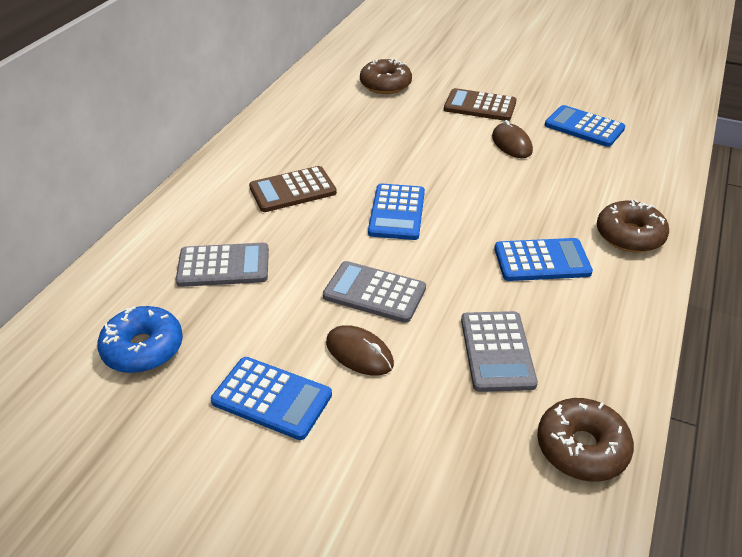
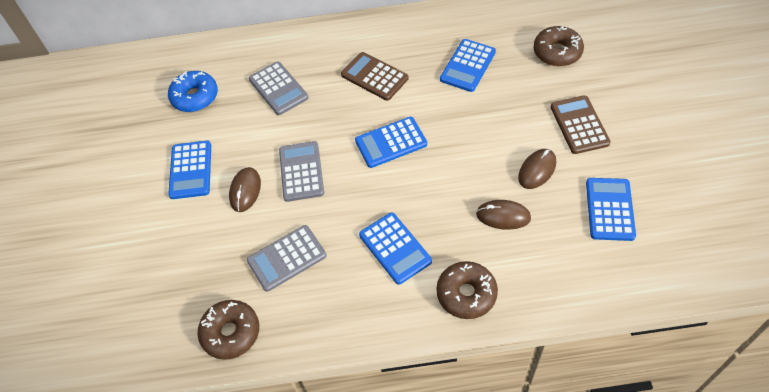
camera: 65 degrees right, 15 degrees up
(346, 132) = (468, 66): none -> blue calculator
(550, 181) = (503, 216): none -> brown mouse

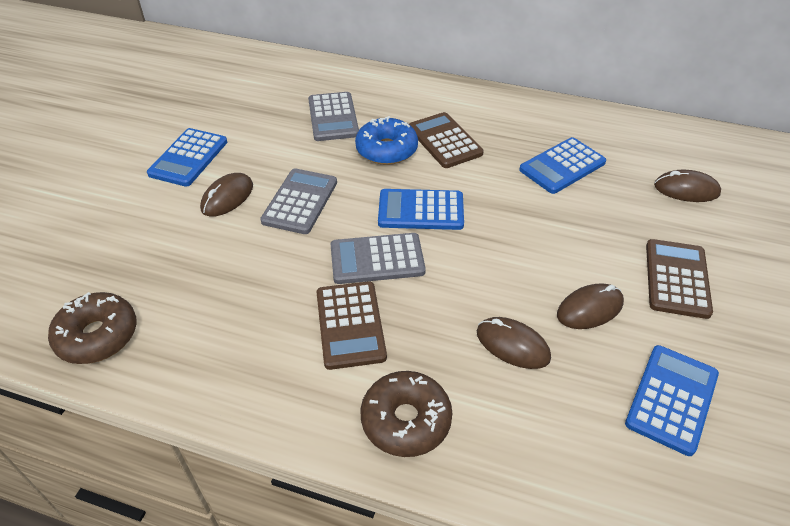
camera: 20 degrees right, 10 degrees down
(195, 97) = (244, 96): blue donut -> blue donut (386, 150)
(287, 258) = (219, 283): grey calculator -> grey calculator (377, 259)
(395, 248) = (350, 325): blue calculator -> brown calculator
(557, 52) = (686, 189): brown donut -> brown mouse

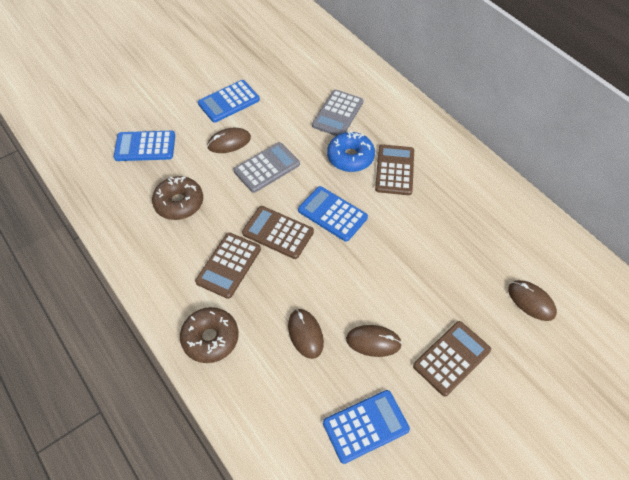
camera: 35 degrees right, 10 degrees up
(97, 336) = (105, 195): brown donut -> brown donut (179, 203)
(377, 259) = (278, 232): grey calculator -> brown calculator
(562, 166) = (457, 233): blue calculator -> blue calculator (145, 146)

